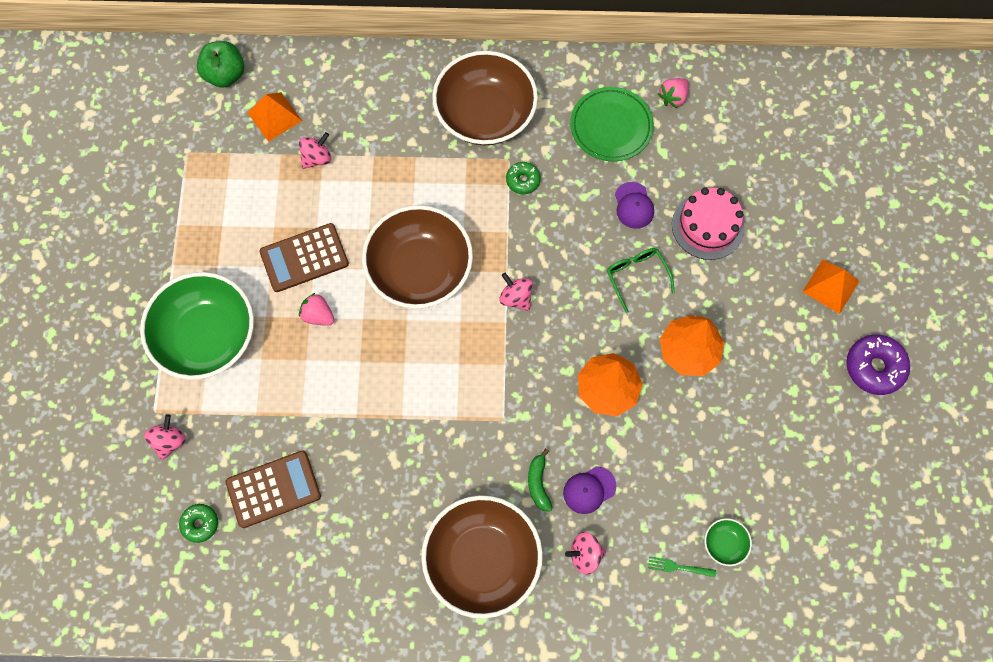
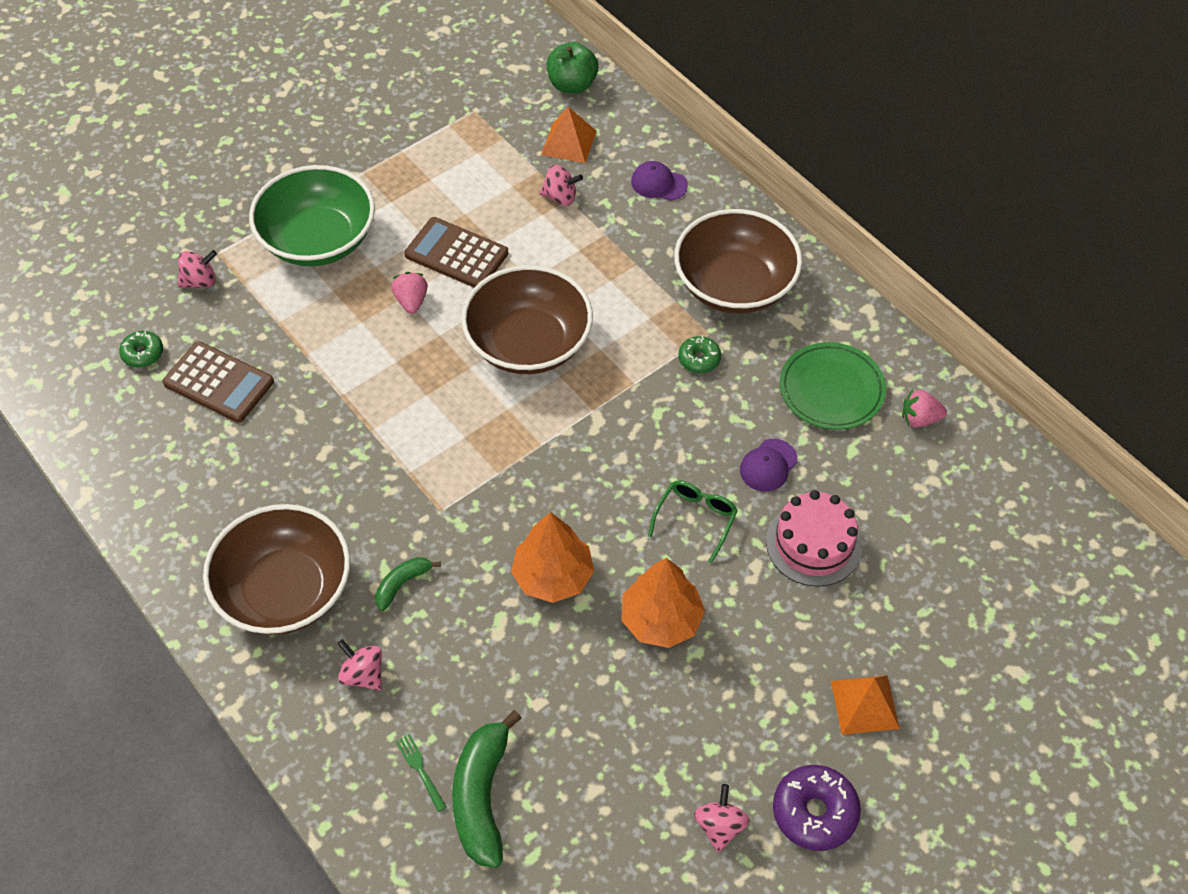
camera: 50 degrees right, 15 degrees down
(516, 297) = (574, 436): pink spinning top -> pink spinning top (720, 826)
(589, 490) = (433, 632): purple cap -> purple cap (659, 183)
(724, 544) = (482, 797): green bowl -> green banana

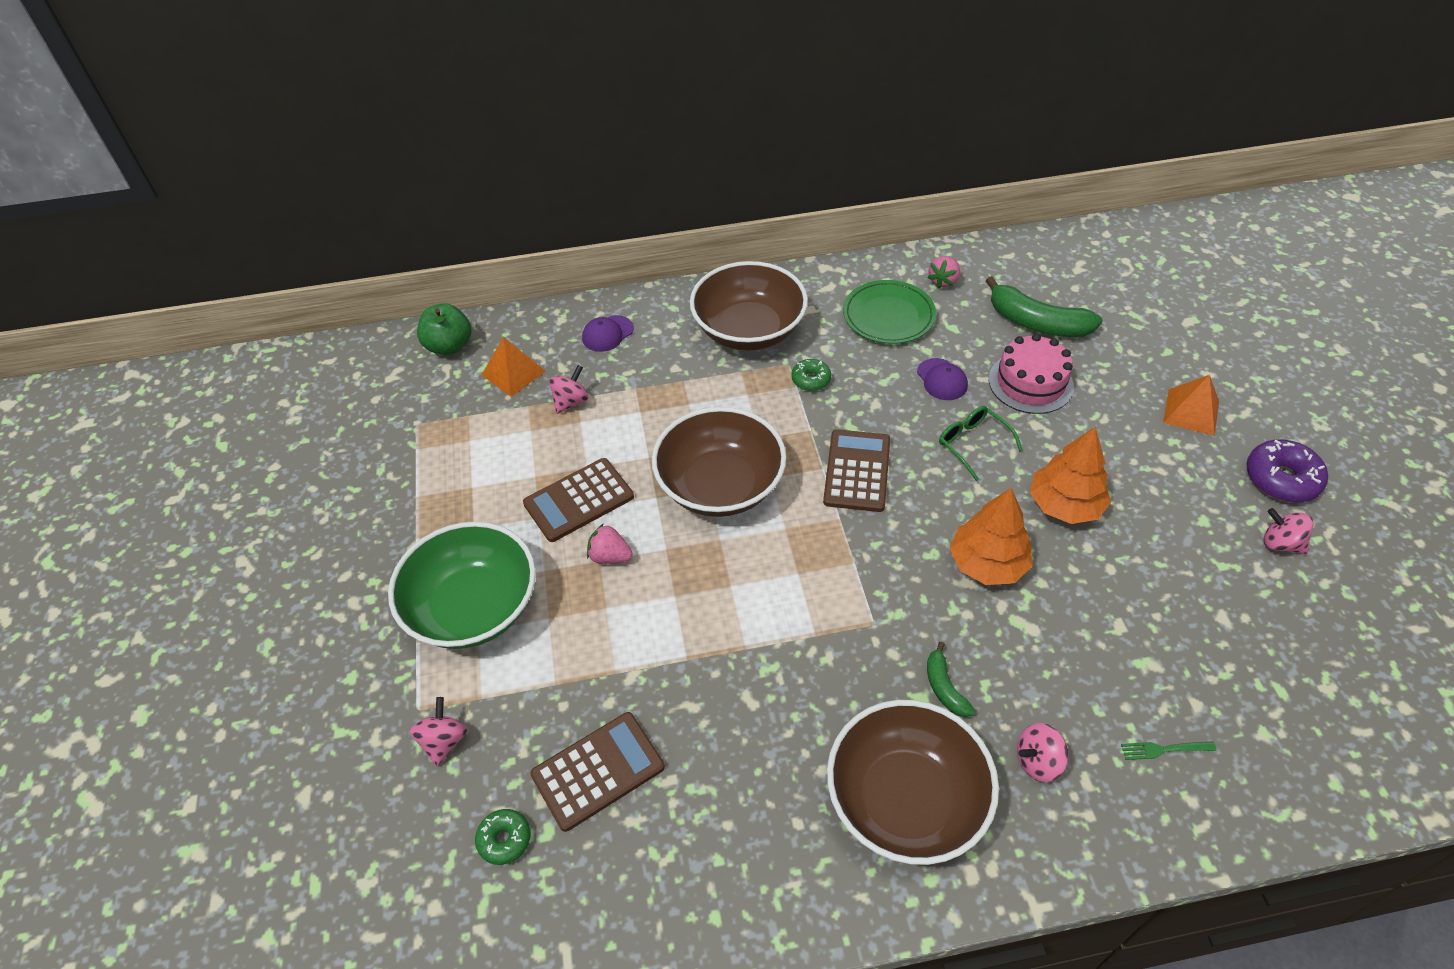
camera: 60 degrees left, 5 degrees down
(482, 797) = (1208, 707): green banana -> green banana (1037, 323)
(605, 437) = (857, 471): none -> brown calculator

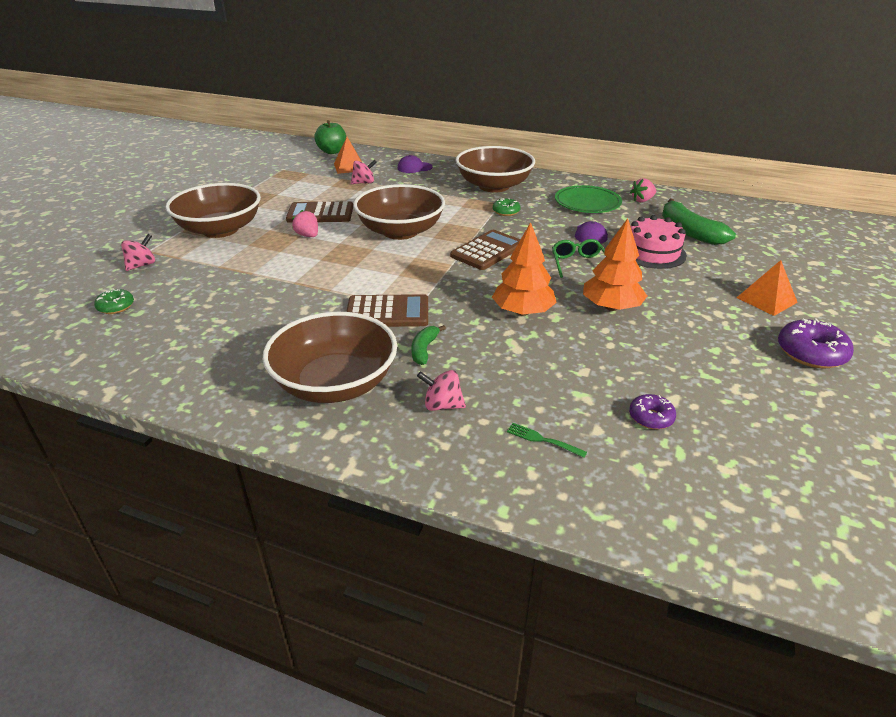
camera: 30 degrees right, 15 degrees down
(473, 607) = (220, 229): green bowl -> brown bowl
(598, 771) = (192, 302): brown calculator -> brown calculator (387, 312)
(1225, 657) = (651, 417): none -> purple donut
(1280, 543) = (771, 382): pink spinning top -> none

